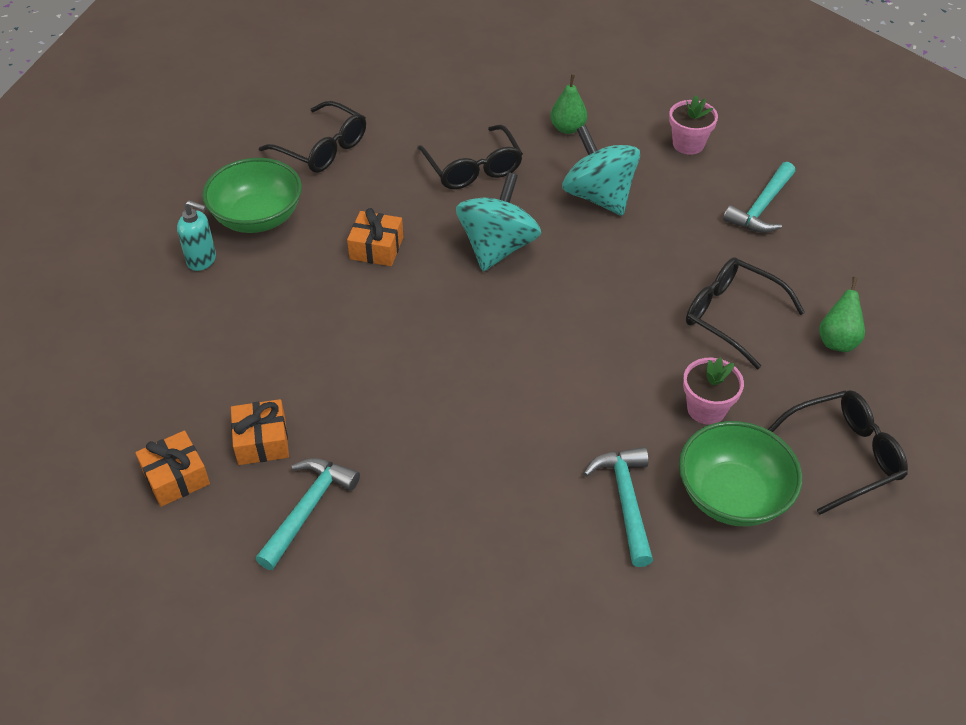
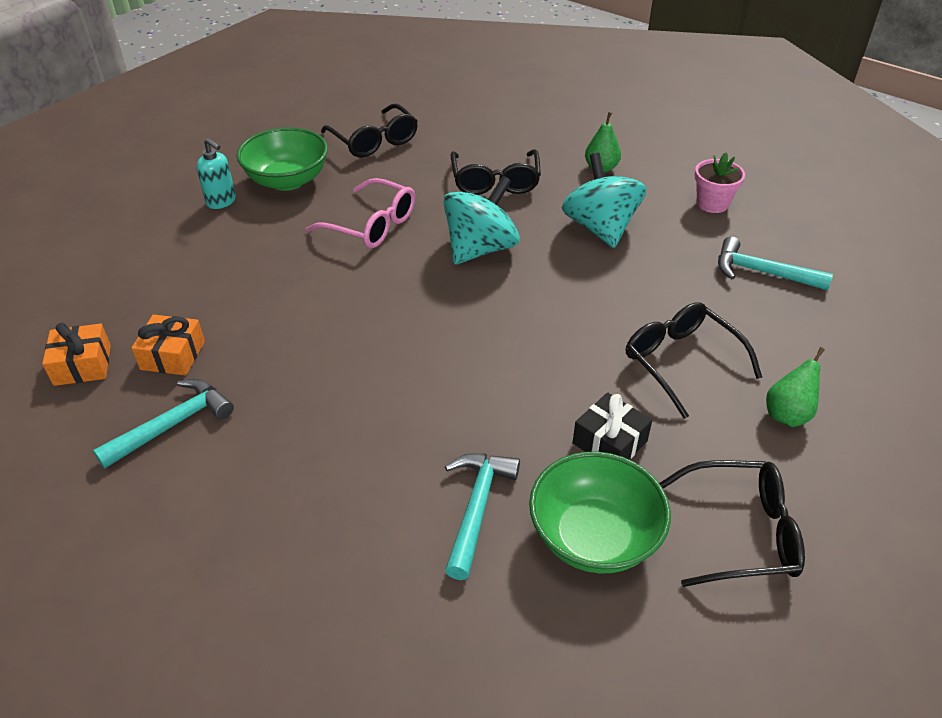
camera: 20 degrees right, 5 degrees down
(376, 248) = (372, 225): orange gift -> pink glasses
(706, 409) = (609, 442): pink flower pot -> black gift
(761, 207) = (762, 272): turquoise hammer -> turquoise hammer turned 60 degrees clockwise

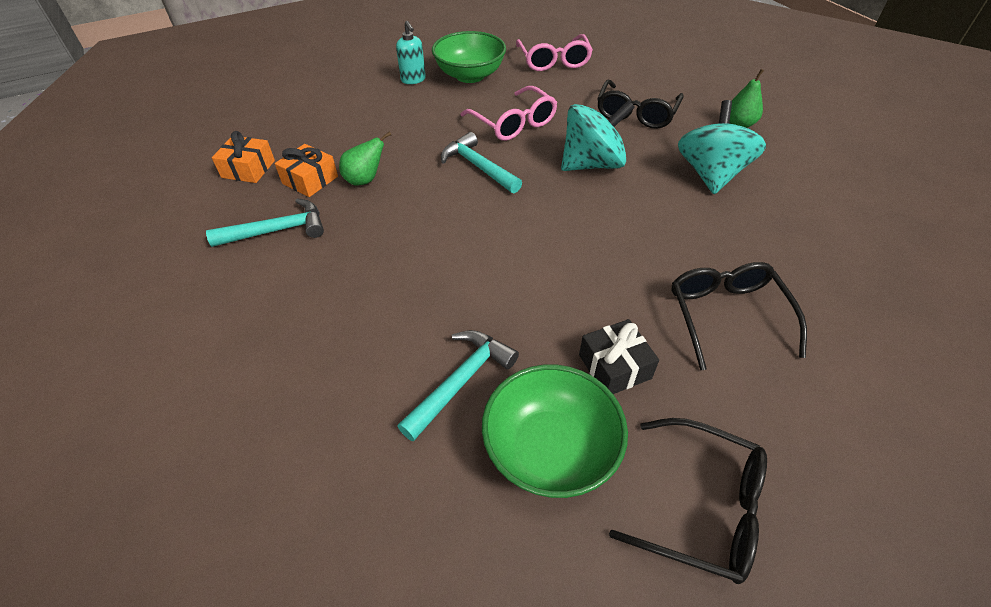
camera: 25 degrees right, 5 degrees up
(374, 141) = (553, 61): black glasses -> pink glasses
(712, 203) = (836, 180): pink flower pot -> none
(762, 272) = (857, 257): turquoise hammer -> turquoise hammer (478, 167)
(787, 414) = (816, 405): green pear -> green pear (365, 180)

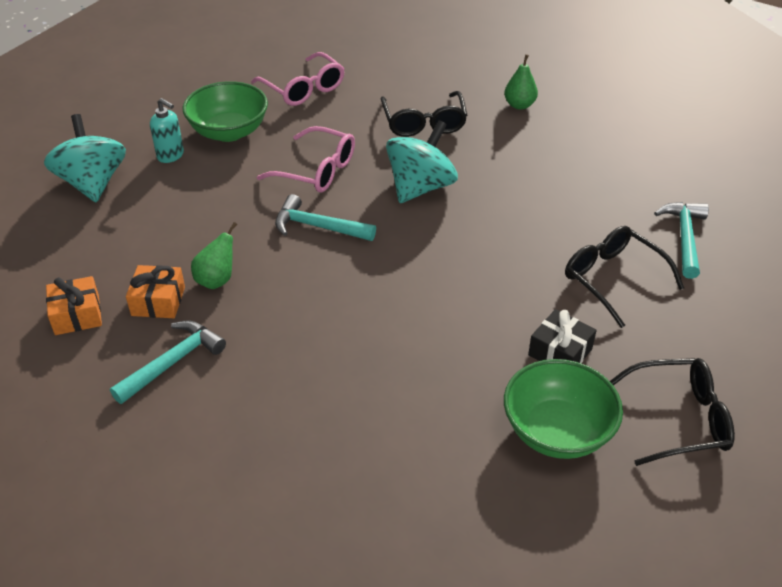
camera: 30 degrees left, 5 degrees down
(461, 381) = (454, 414): turquoise hammer -> turquoise hammer (684, 237)
(710, 174) = (526, 162): turquoise spinning top -> turquoise spinning top (92, 183)

